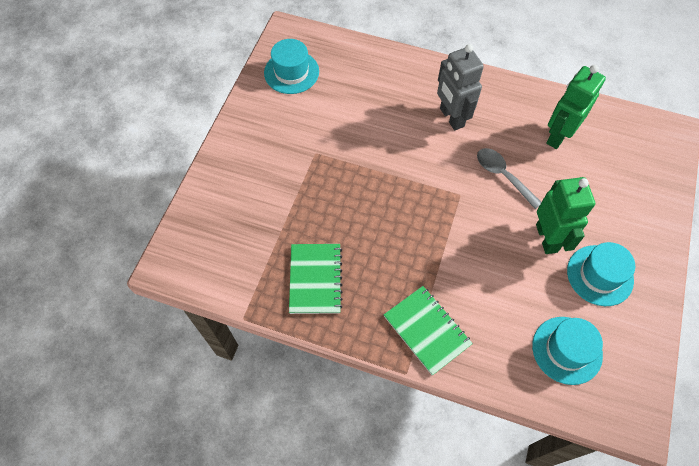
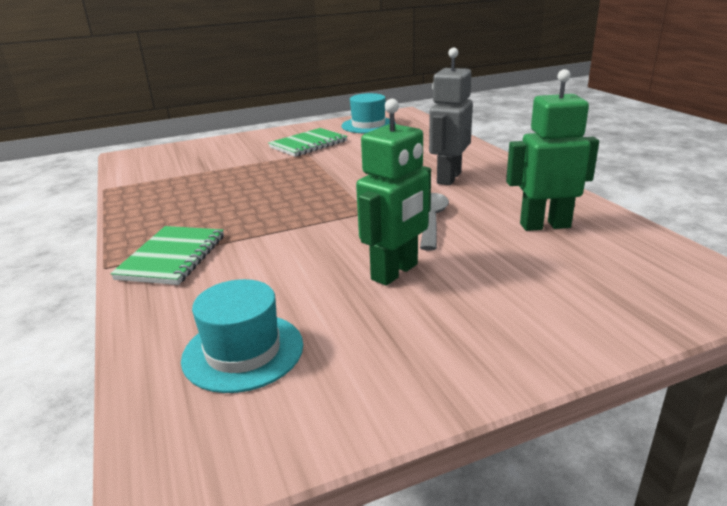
camera: 50 degrees right, 35 degrees down
(315, 279) = (175, 196): green notebook -> green notebook (308, 144)
(599, 275) = (400, 328): turquoise hat -> none

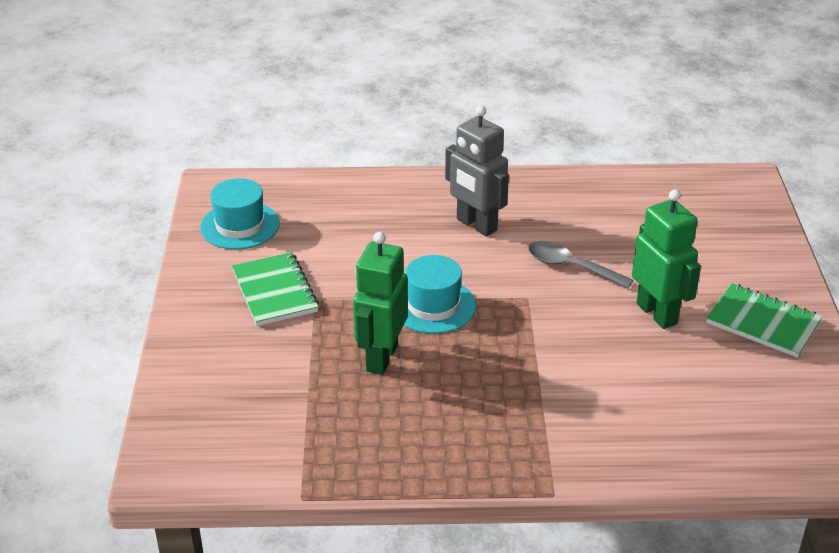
camera: 70 degrees left, 10 degrees up
(172, 257) = (557, 443): green notebook -> green notebook (763, 323)
(243, 351) = (740, 415): turquoise hat -> turquoise hat (433, 306)
(544, 225) = (617, 213): green robot -> green robot (381, 358)

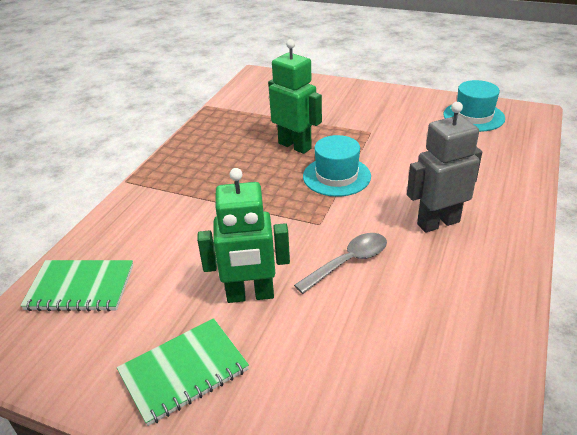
camera: 115 degrees right, 0 degrees up
(275, 291) = (388, 120): green notebook -> green notebook (80, 288)

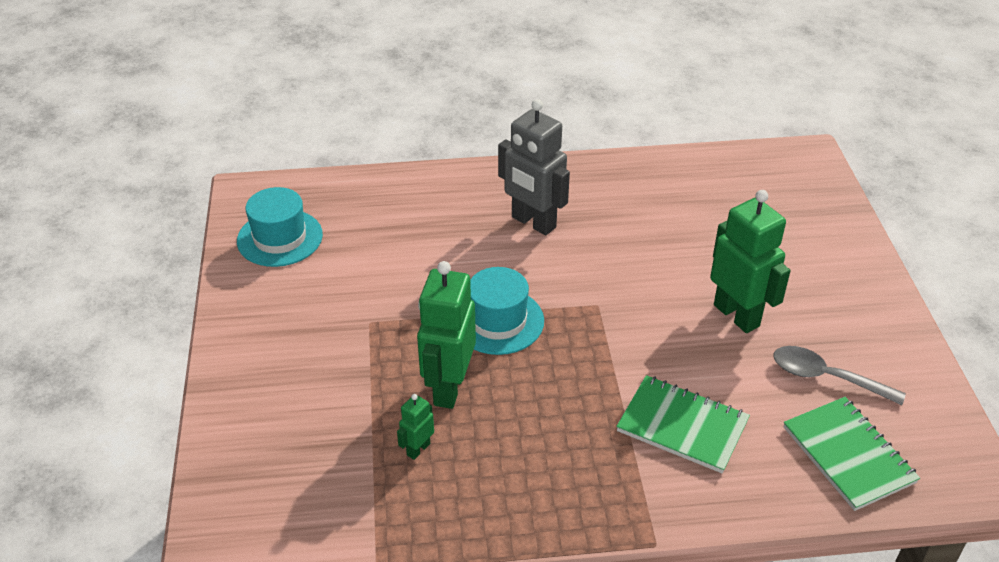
camera: 120 degrees left, 5 degrees up
(184, 372) = (848, 319): green notebook -> green notebook (682, 426)
(261, 128) = (418, 449): none -> green robot
(348, 262) = (639, 265): grey spoon -> grey spoon (826, 377)

